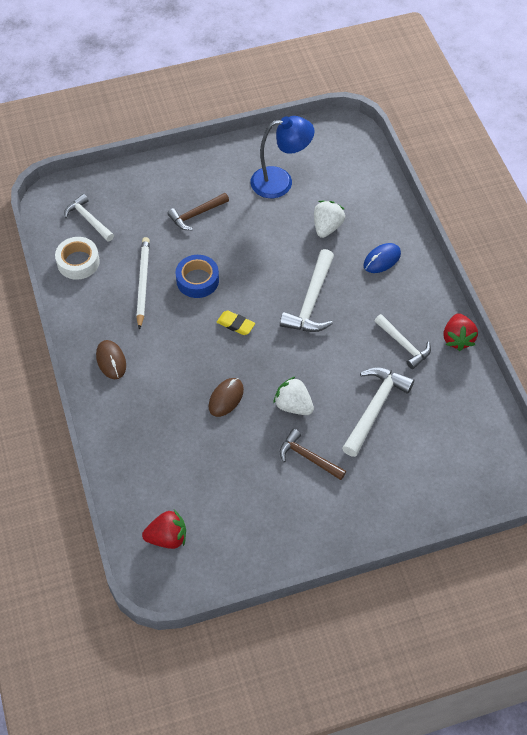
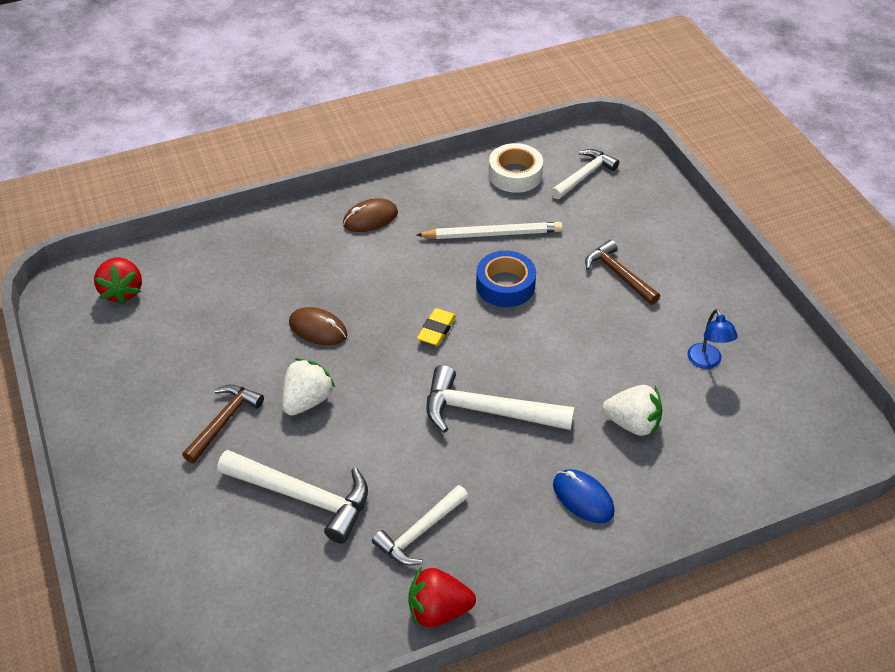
camera: 85 degrees right, 10 degrees down
(280, 182) = (707, 362): blue lamp -> blue lamp, size x0.53

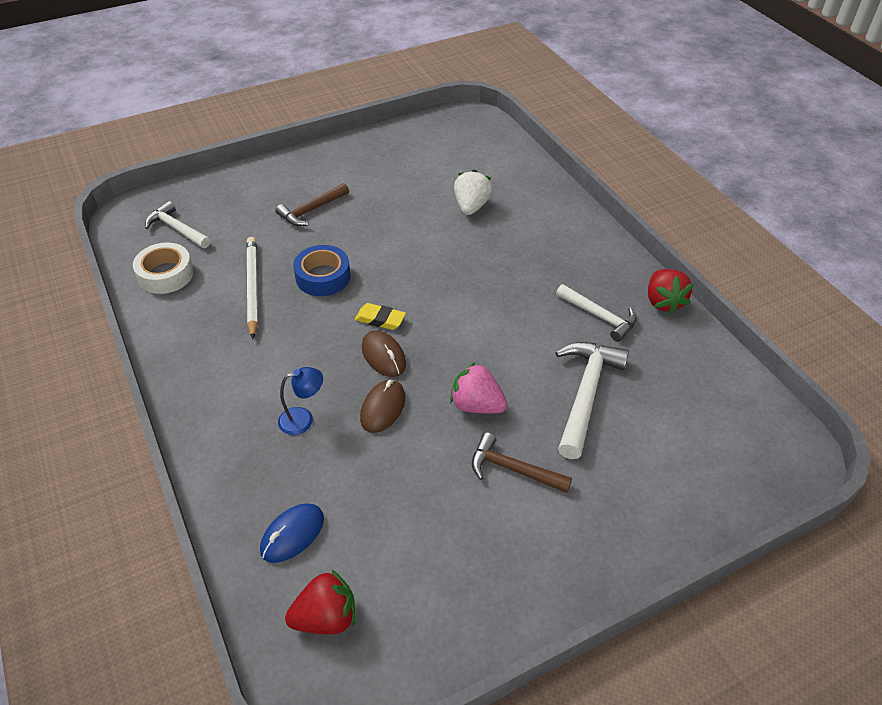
camera: 95 degrees left, 0 degrees up
(307, 400) = (476, 405): white strawberry -> pink strawberry
(370, 218) = (217, 382): brown mouse -> brown mouse (383, 356)
(487, 411) = (471, 283): white hammer -> none
(583, 498) = (545, 231): blue mouse -> blue mouse (292, 534)
(707, 362) = (406, 170): blue lamp -> blue lamp (303, 419)

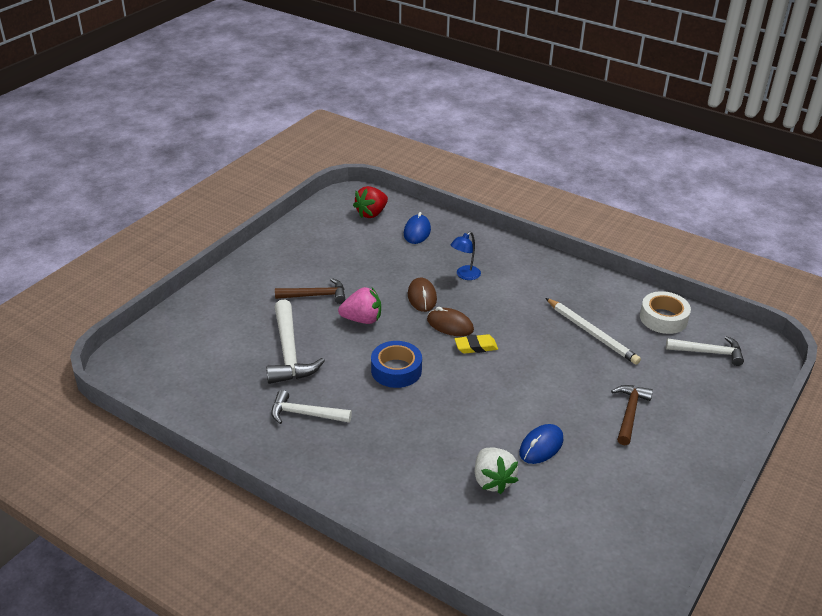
camera: 150 degrees right, 10 degrees down
(323, 277) = (551, 360): blue tape -> blue tape (396, 370)
(410, 214) = (541, 446): none -> blue mouse
(663, 302) = (253, 449): red strawberry -> none

